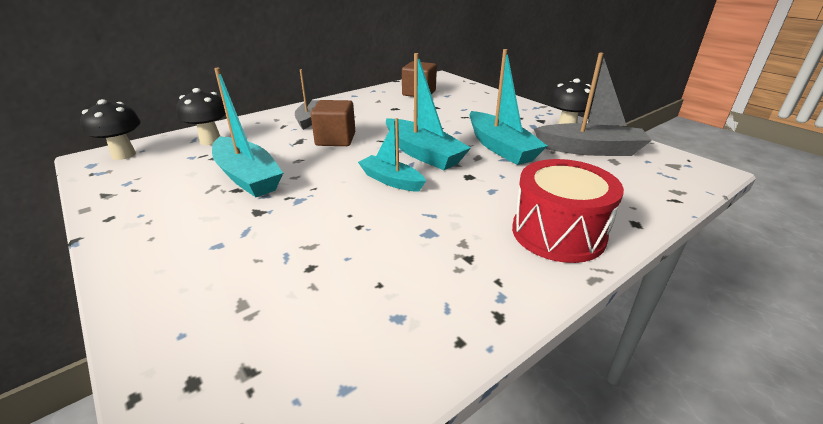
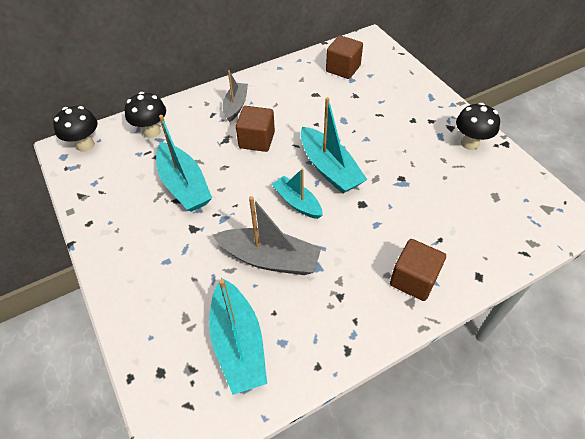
camera: 10 degrees right, 20 degrees up
(501, 147) = (399, 167): turquoise boat -> turquoise boat (238, 343)
(558, 233) = (413, 279): red drum -> brown cube
(590, 150) = (480, 178): grey boat -> grey boat (270, 259)

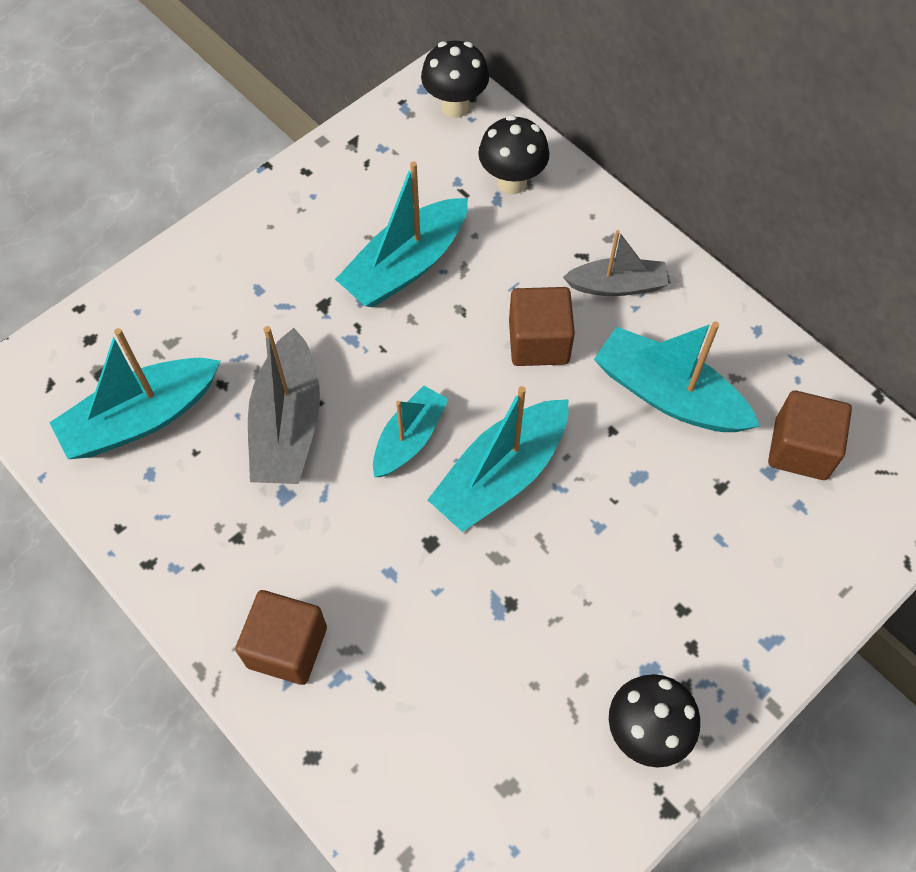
camera: 75 degrees right, 10 degrees up
(303, 101) = (668, 395): none -> turquoise boat

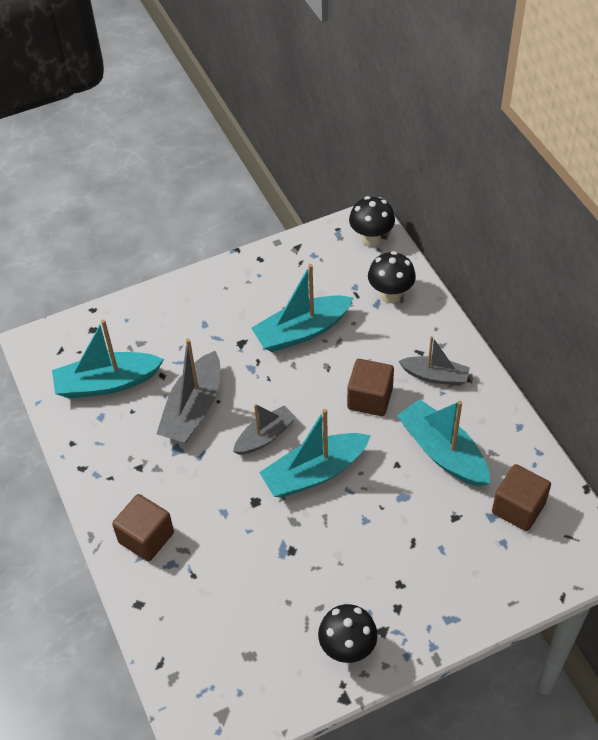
camera: 20 degrees right, 10 degrees down
(409, 438) = (265, 436): turquoise boat -> grey boat

